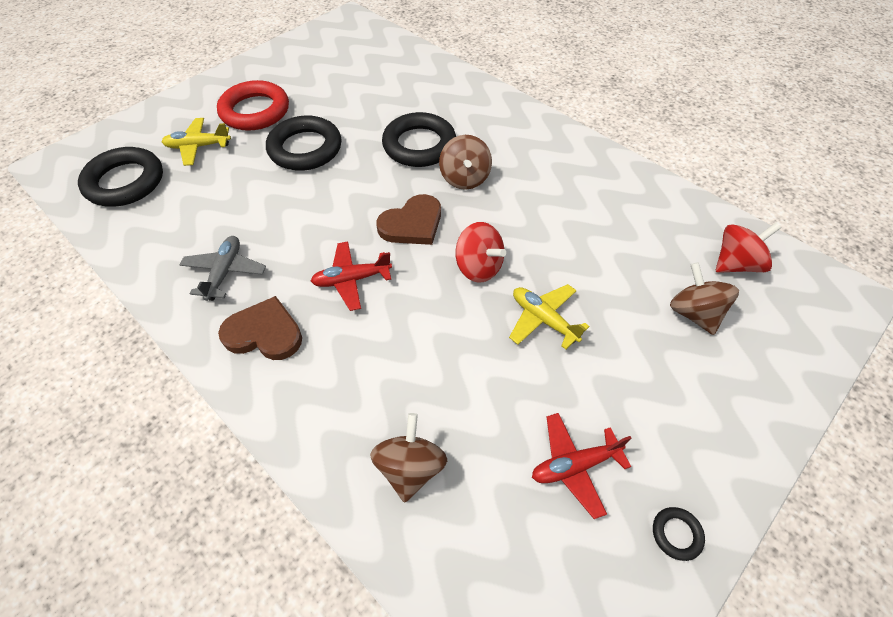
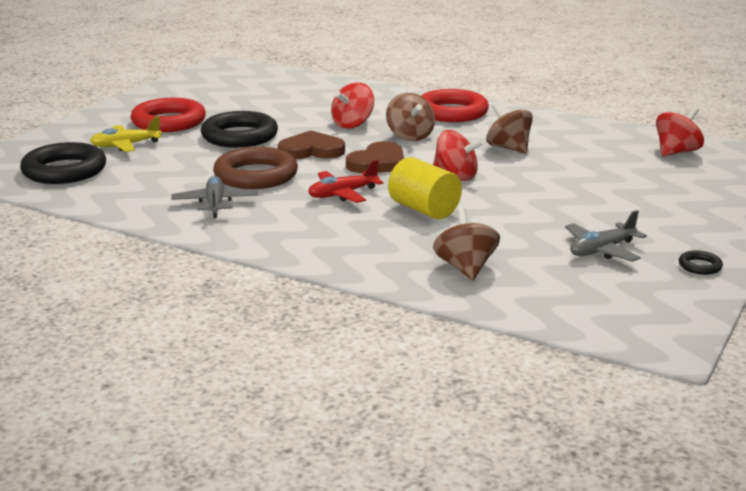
camera: 15 degrees left, 30 degrees down
(264, 333) = (281, 227): brown heart -> brown heart (311, 150)
(286, 225) = (256, 175): none -> brown ring
(418, 329) = (424, 209): none -> yellow cylinder
(419, 145) = (353, 124): black ring -> red spinning top
(525, 139) = (452, 112): none -> red ring
(543, 319) = (531, 193): yellow plane -> none
(574, 466) = (602, 250): red plane -> grey plane
(694, 313) = (656, 177): brown spinning top -> brown spinning top (508, 148)

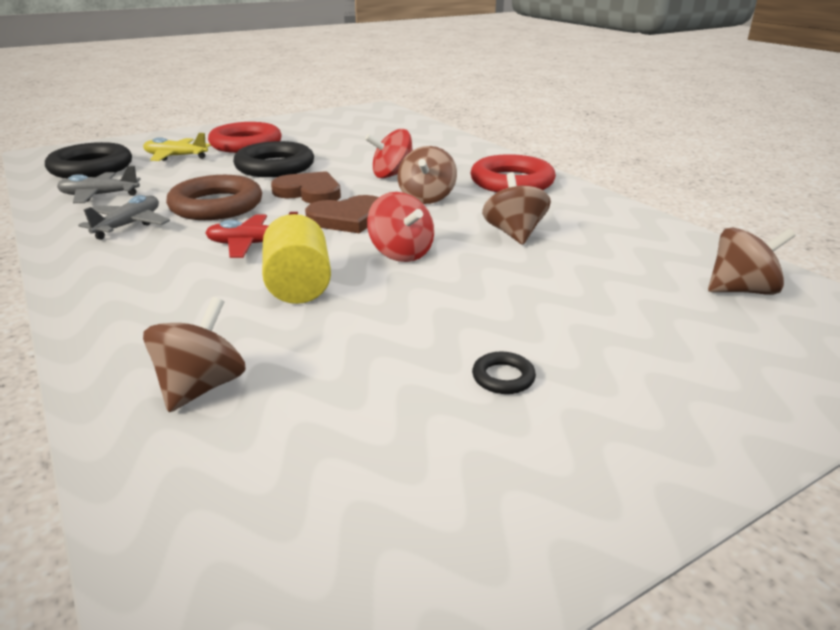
camera: 30 degrees right, 5 degrees up
(602, 250) = (419, 423): grey plane -> grey plane (99, 195)
(676, 152) = (741, 290): red spinning top -> brown spinning top
(700, 266) = (538, 522): black ring -> black ring (503, 377)

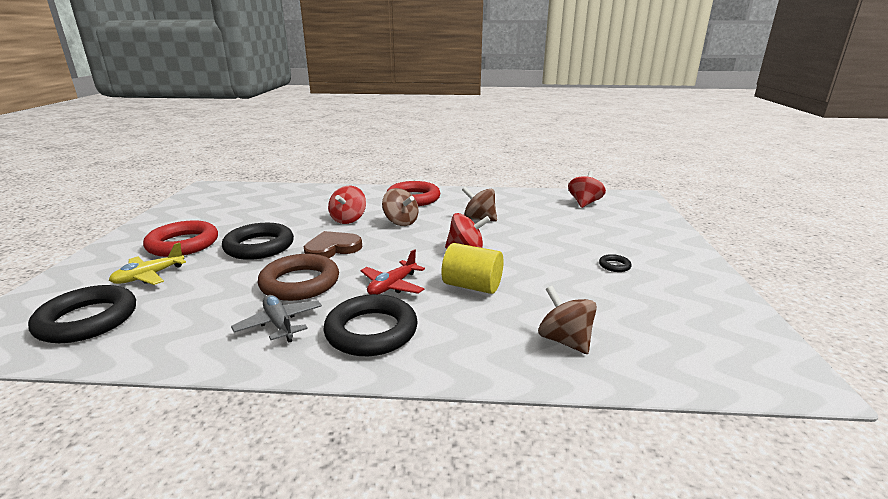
camera: 55 degrees left, 5 degrees down
(99, 195) = (180, 327): grey plane -> none
(143, 266) = (371, 331): none -> black ring
(347, 218) = (396, 249): brown heart -> none
(741, 290) = (584, 203): brown spinning top -> red spinning top

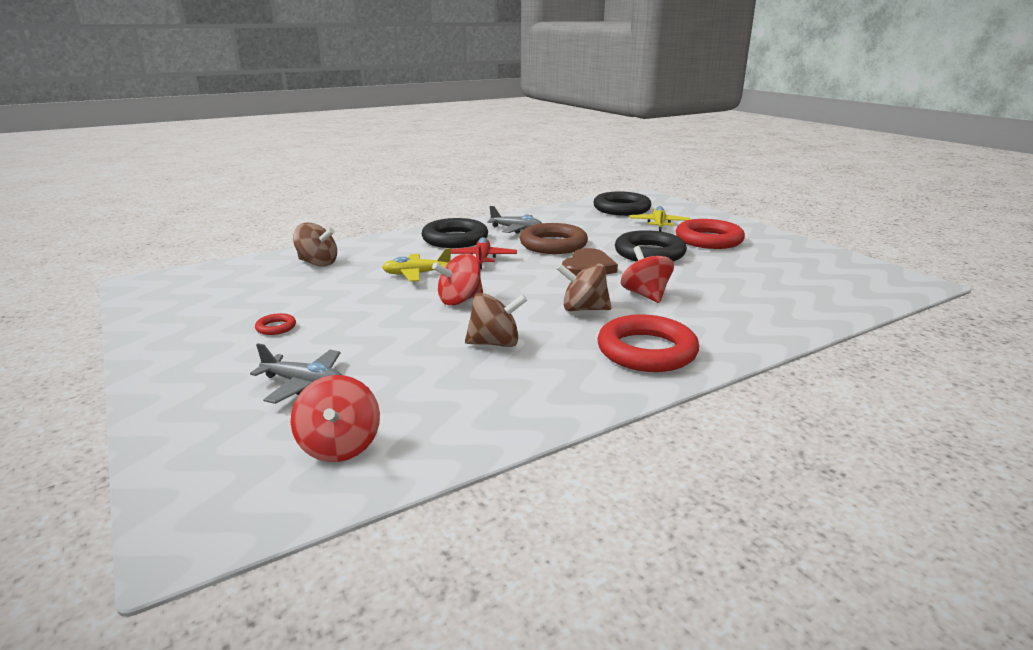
camera: 145 degrees right, 0 degrees up
(472, 286) = (416, 274): yellow cylinder -> yellow plane
(597, 227) = (304, 384): none -> grey plane
(614, 266) = (276, 327): black ring -> red ring

